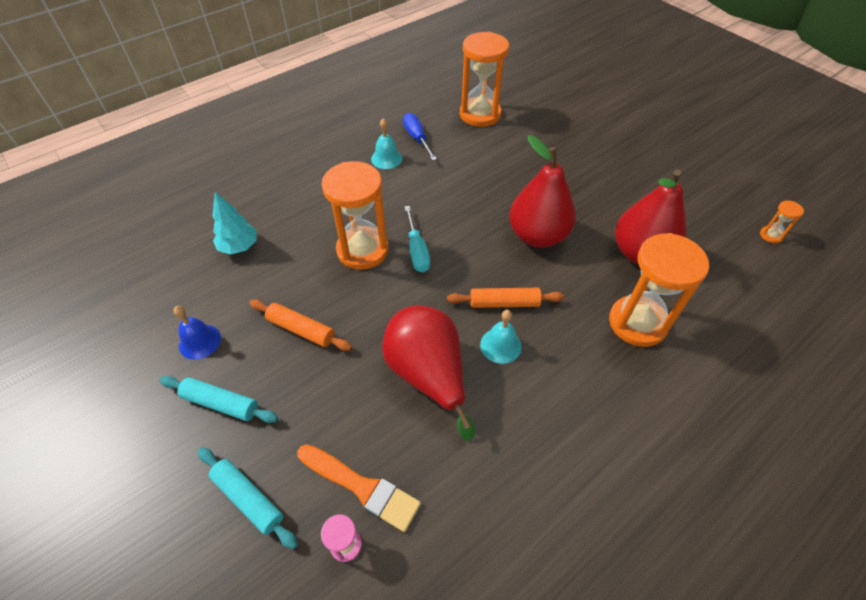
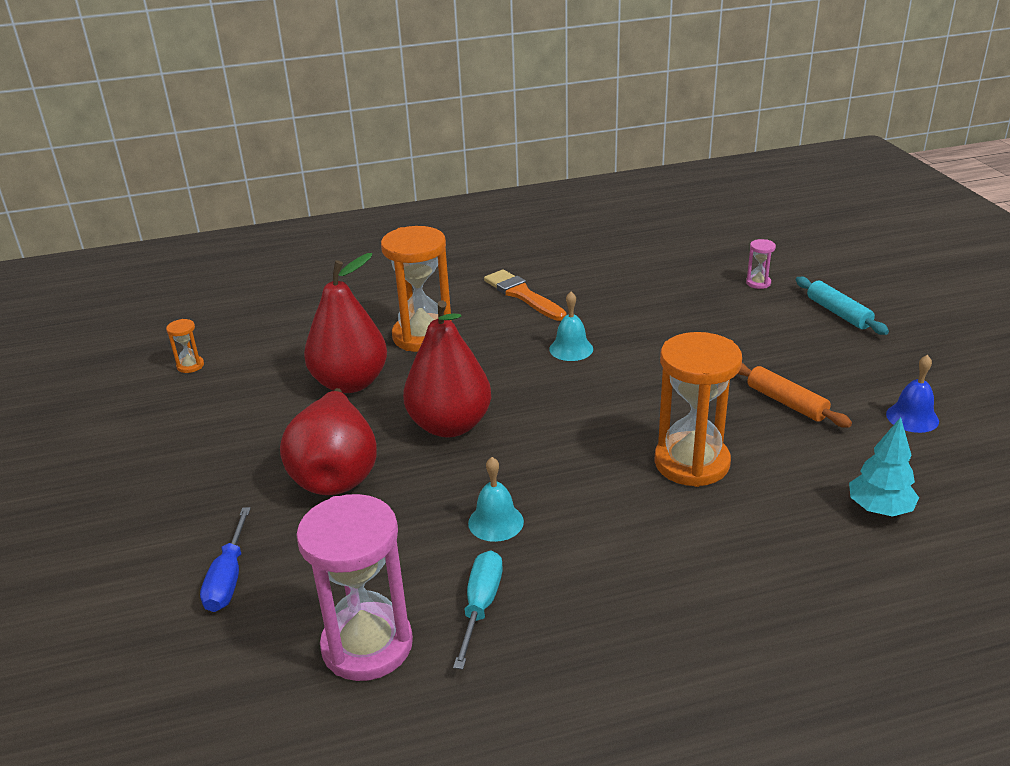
camera: 155 degrees left, 20 degrees down
(221, 403) = (874, 367): turquoise rolling pin -> none
(361, 487) = (740, 302): orange brush -> orange brush (523, 295)
(386, 158) = (603, 596): turquoise bell -> turquoise bell (496, 522)
(417, 138) = (525, 625): blue screwdriver -> blue screwdriver (228, 579)
(417, 251) = (617, 445): turquoise screwdriver -> turquoise screwdriver (481, 605)
(428, 374) = (655, 345): red pear -> red pear (336, 473)
(480, 114) = (367, 645): orange hourglass -> pink hourglass
(504, 303) = (543, 376): orange rolling pin -> none

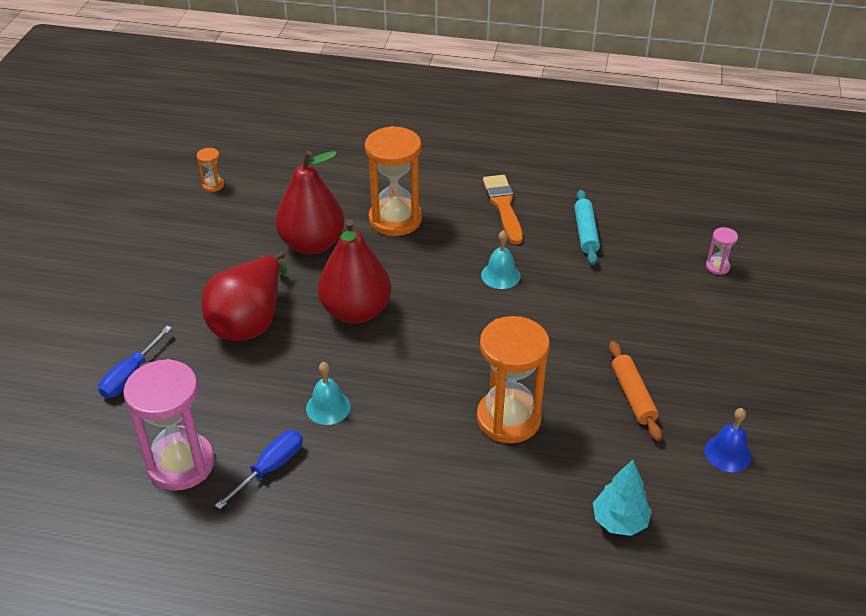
camera: 25 degrees right, 10 degrees up
(481, 605) = (271, 467): turquoise screwdriver -> blue screwdriver
(838, 313) = (762, 325): turquoise rolling pin -> turquoise rolling pin (585, 233)

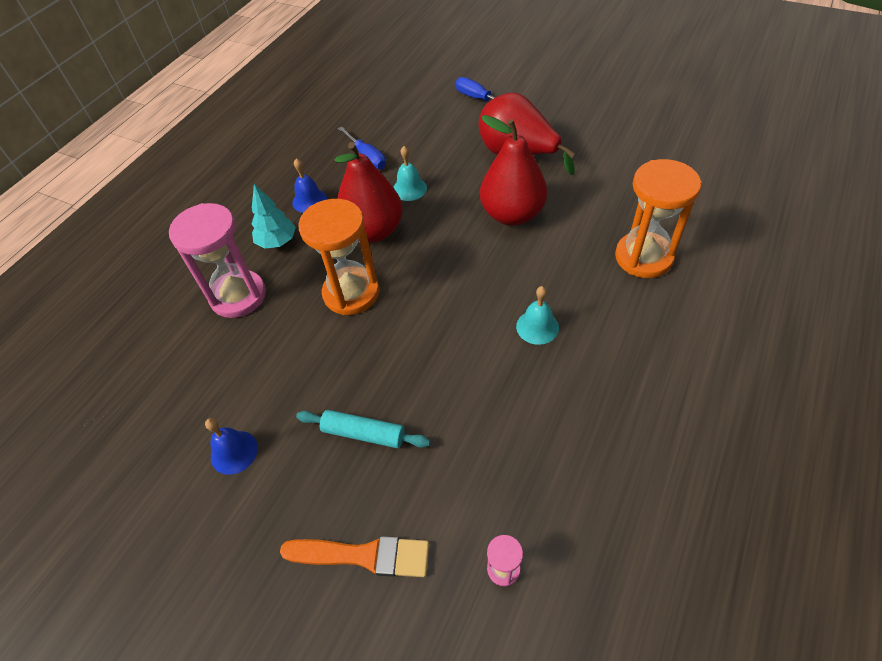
camera: 110 degrees right, 10 degrees up
(181, 464) = (390, 120): pink hourglass -> pink hourglass (238, 296)
(213, 185) = (709, 139): orange hourglass -> none
(312, 244) = (611, 195): red pear -> red pear (373, 231)
(369, 508) = (309, 200): none -> blue bell
(503, 206) = (659, 356): orange brush -> orange brush (363, 555)
(585, 233) = (598, 429): turquoise rolling pin -> turquoise rolling pin (364, 434)
(619, 521) = (216, 341): turquoise tree -> turquoise tree (277, 242)
(633, 396) = (336, 394): orange rolling pin -> none

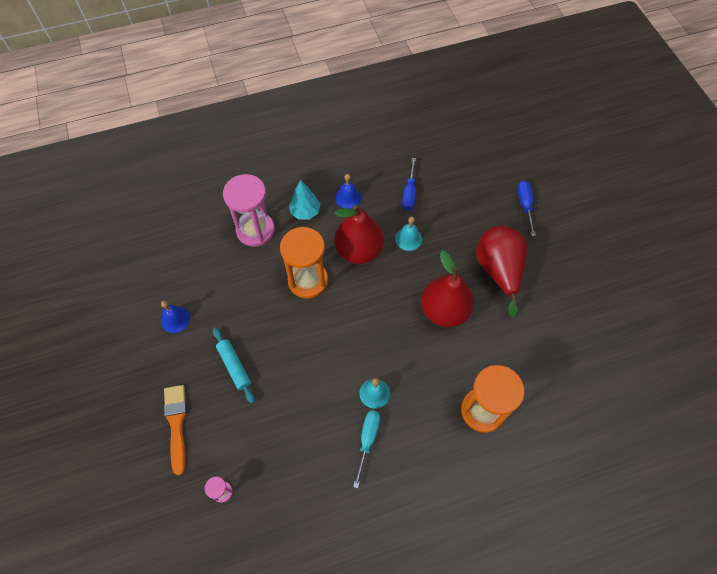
camera: 40 degrees right, 10 degrees up
(363, 555) = (177, 424): orange brush -> orange brush turned 150 degrees counterclockwise
(583, 370) = (367, 439): none -> turquoise screwdriver

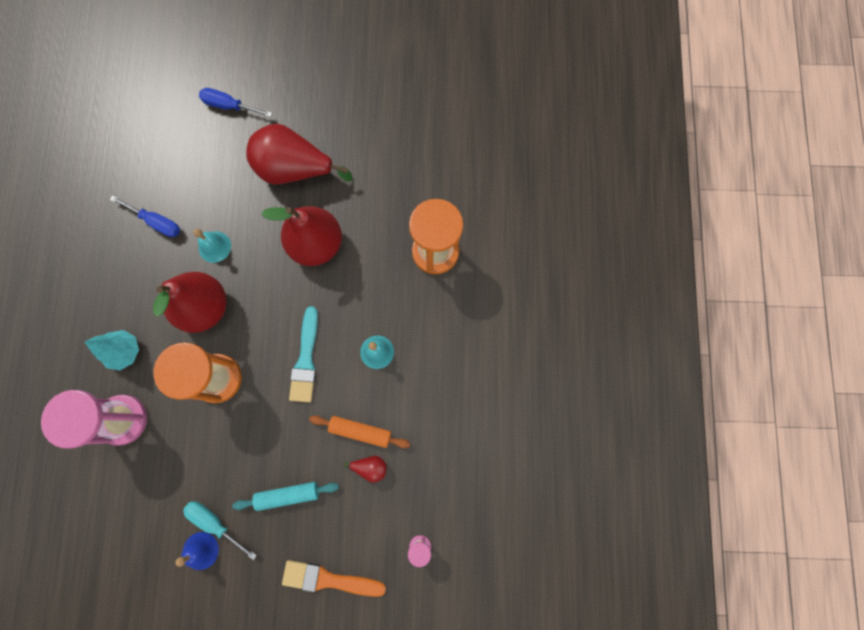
camera: 70 degrees left, 15 degrees up
(276, 424) = (370, 467): none -> red pear
(303, 404) = (360, 431): none -> orange rolling pin
(347, 339) = (306, 359): none -> turquoise brush
(348, 197) = (128, 294): blue bell -> none
(367, 439) = (422, 377): turquoise screwdriver -> turquoise screwdriver (215, 522)

